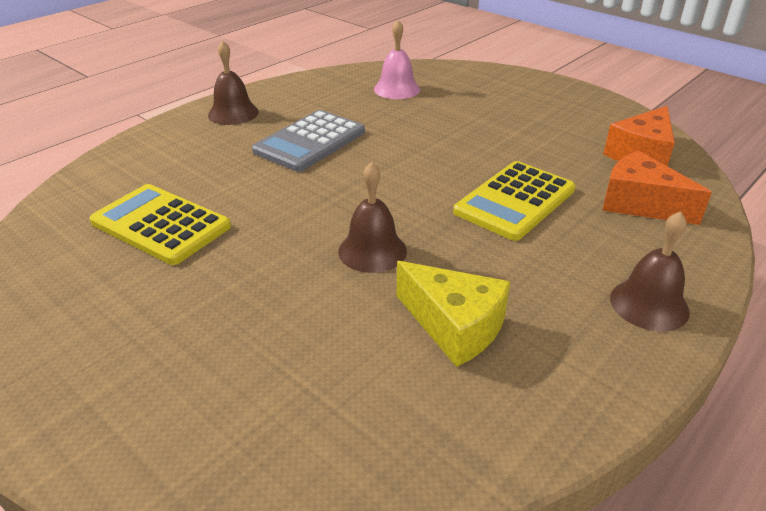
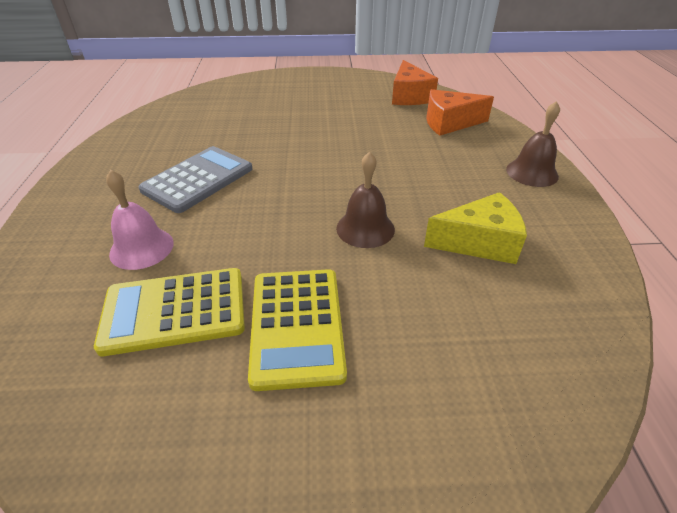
camera: 45 degrees left, 5 degrees up
(233, 113) = (89, 189): brown bell -> none
(310, 142) = (198, 179): grey calculator -> grey calculator turned 135 degrees counterclockwise
(397, 89) = (204, 114): pink bell -> pink bell (141, 248)
(515, 201) = (392, 152): yellow calculator -> yellow calculator (297, 326)

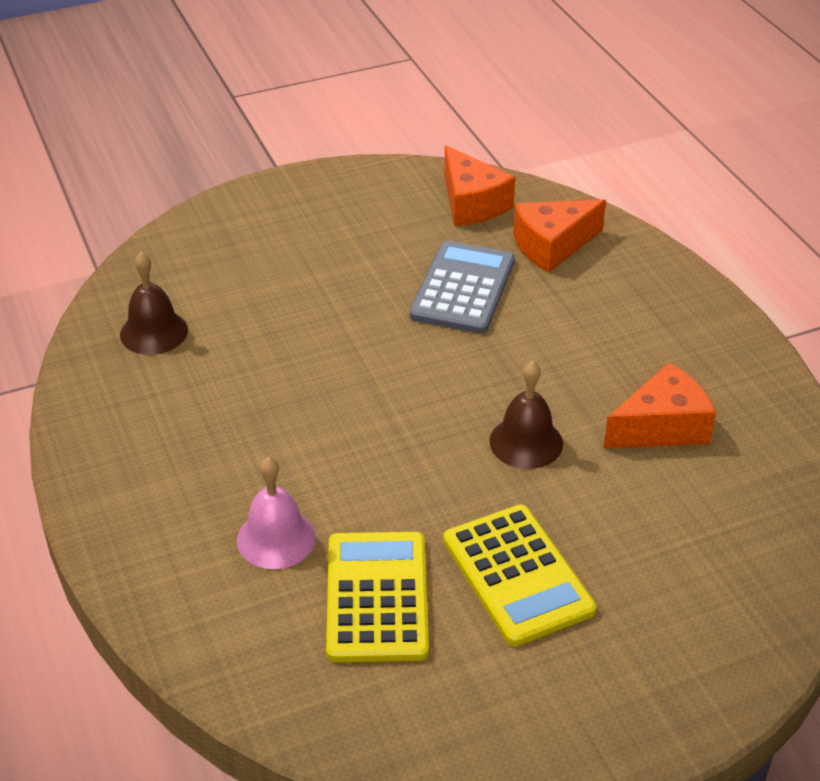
camera: 20 degrees left, 0 degrees up
(174, 311) = (377, 597): yellow calculator -> yellow calculator turned 120 degrees clockwise
(198, 179) = (267, 425): grey calculator -> grey calculator (463, 288)
(479, 242) = (661, 427): yellow cheese -> orange cheese
(532, 172) = (687, 309): brown bell -> brown bell (154, 332)

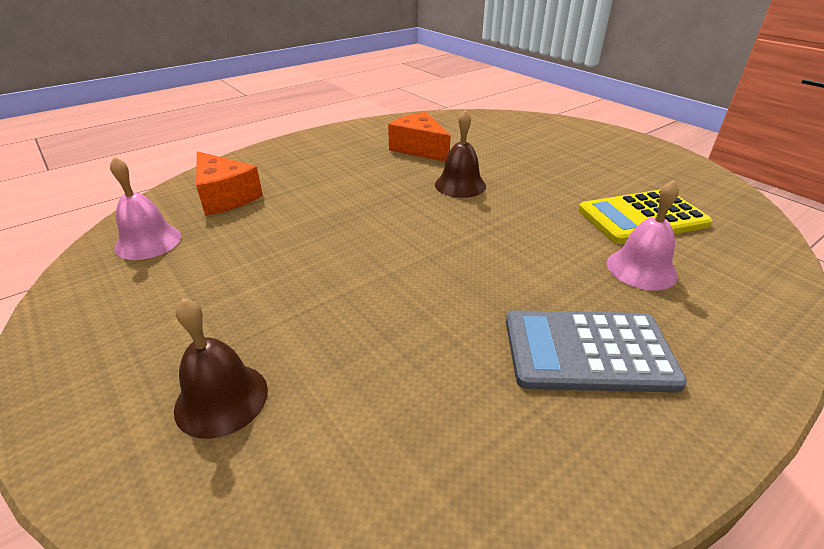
camera: 105 degrees left, 5 degrees down
(154, 332) = (422, 452): brown bell -> brown bell (221, 399)
(463, 288) = (289, 229): grey calculator -> grey calculator (588, 351)
(471, 203) = (148, 242): orange cheese -> pink bell
(517, 575) = (573, 176): yellow calculator -> none

